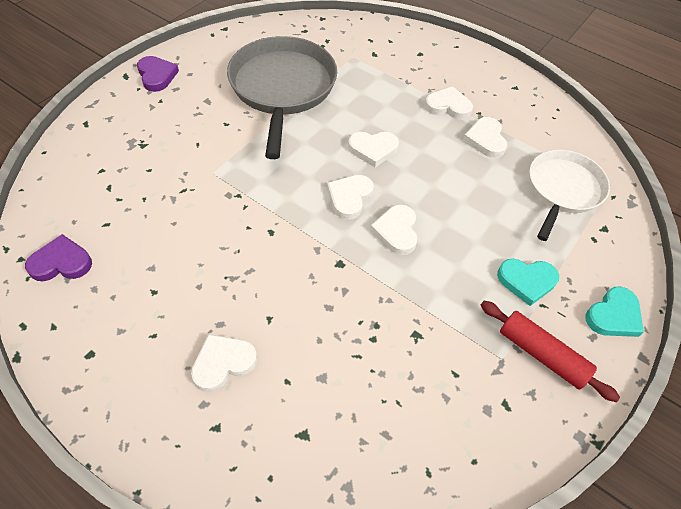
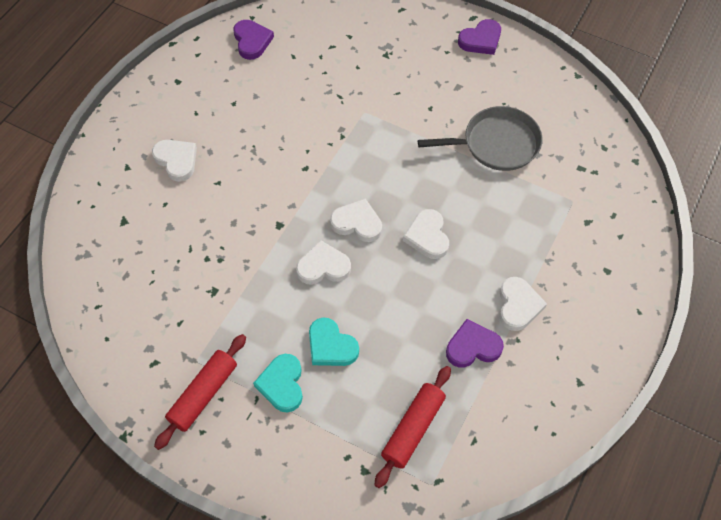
camera: 85 degrees right, 5 degrees up
(282, 88) = (497, 144): grey pan -> grey pan, size x0.65
(485, 140) = (473, 347): white heart -> purple heart
(563, 190) = (413, 429): white pan -> red rolling pin
(613, 316) = (252, 466): turquoise heart -> turquoise heart (331, 346)

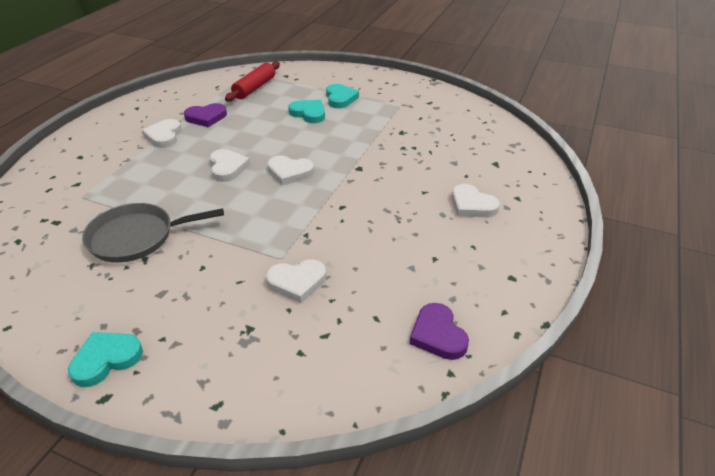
camera: 175 degrees right, 20 degrees down
(203, 394) = (391, 93): red rolling pin -> none
(323, 266) = (317, 147): white heart -> white heart (297, 282)
(481, 40) = (106, 359): purple heart -> turquoise heart

